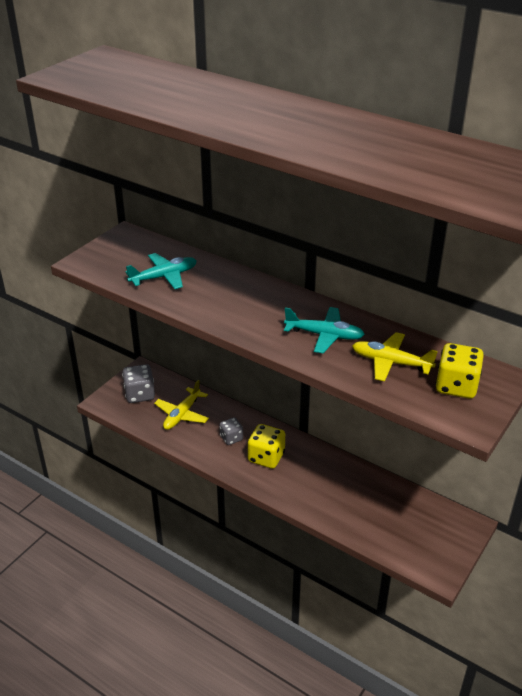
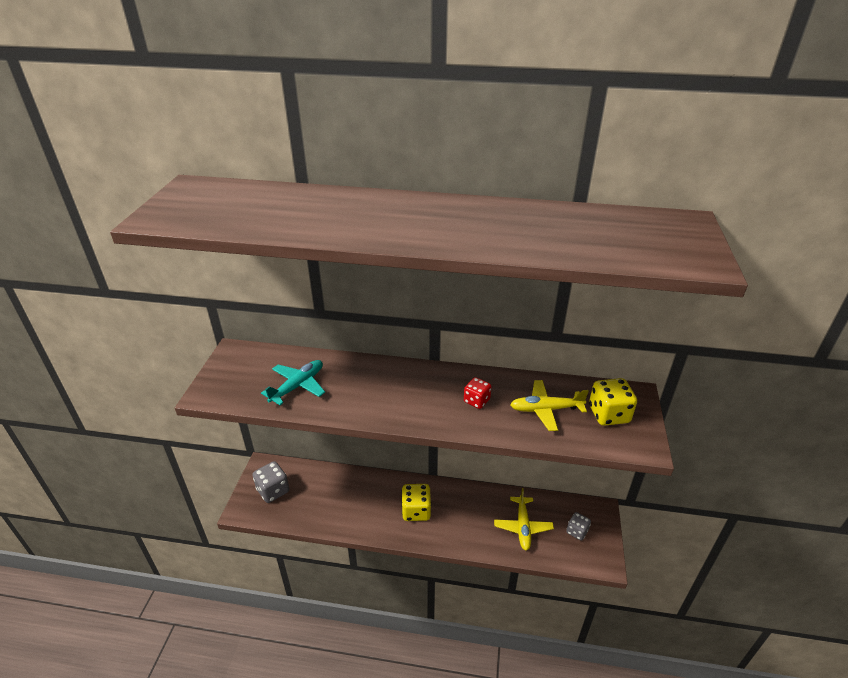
camera: 25 degrees left, 0 degrees up
(182, 414) = (322, 497): yellow plane -> yellow plane (522, 527)
(231, 438) = (377, 504): grey dice -> grey dice (577, 531)
(324, 335) = (476, 401): turquoise plane -> red dice

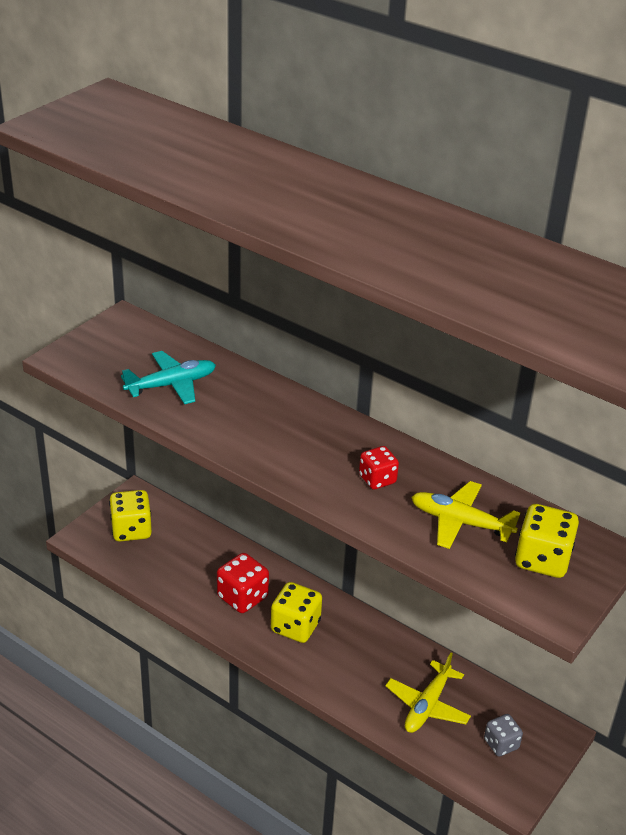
camera: 25 degrees right, 0 degrees up
(273, 490) = (131, 530): grey dice -> yellow dice
(372, 506) = (242, 597): none -> red dice

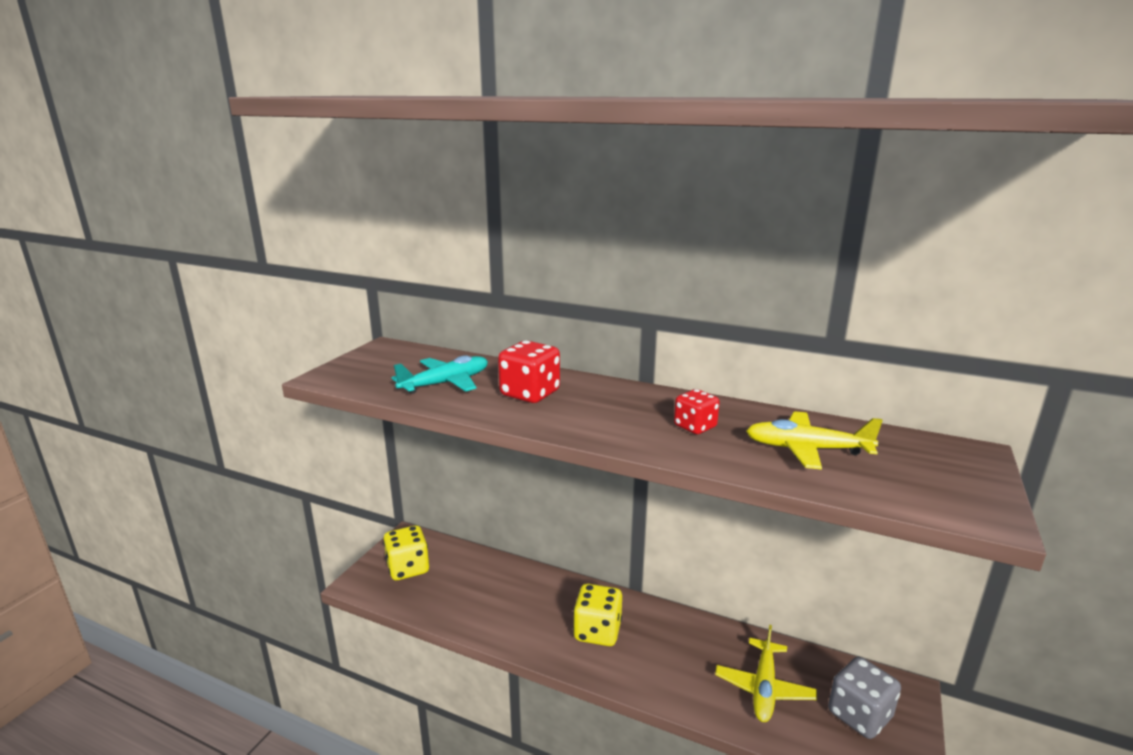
camera: 10 degrees left, 15 degrees down
(242, 597) = (535, 612): red dice -> red dice (530, 394)
(501, 744) = (859, 715): grey dice -> grey dice, size x1.58
(542, 559) = (918, 468): yellow dice -> none

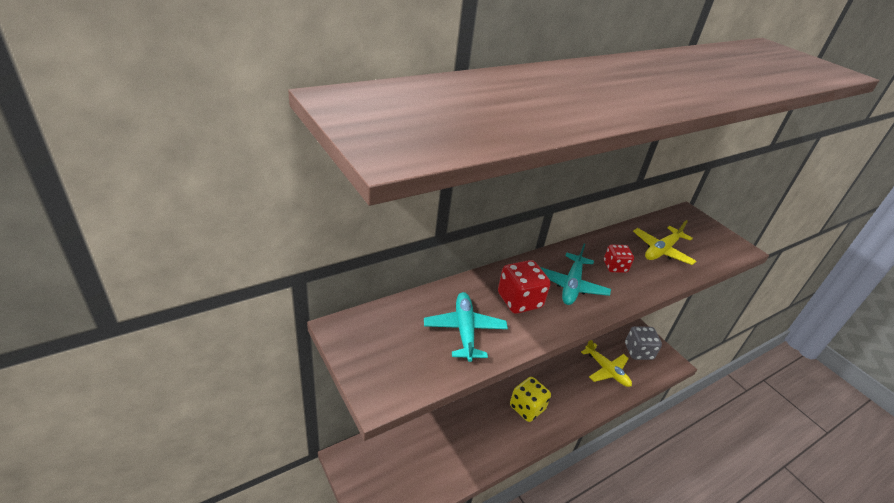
camera: 60 degrees left, 15 degrees up
(408, 568) = (385, 476): yellow dice -> none
(604, 411) = (571, 286): none -> turquoise plane

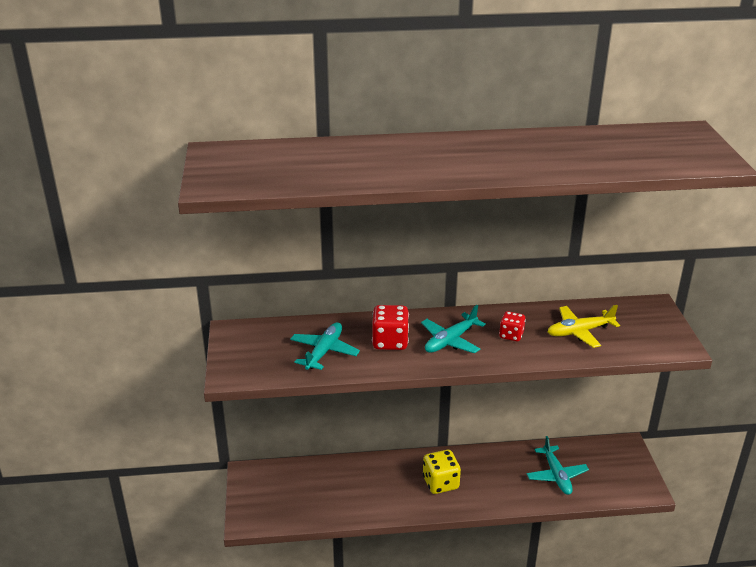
camera: 30 degrees right, 5 degrees down
(606, 370) = (556, 475): yellow plane -> turquoise plane
(638, 351) = (611, 469): grey dice -> none

